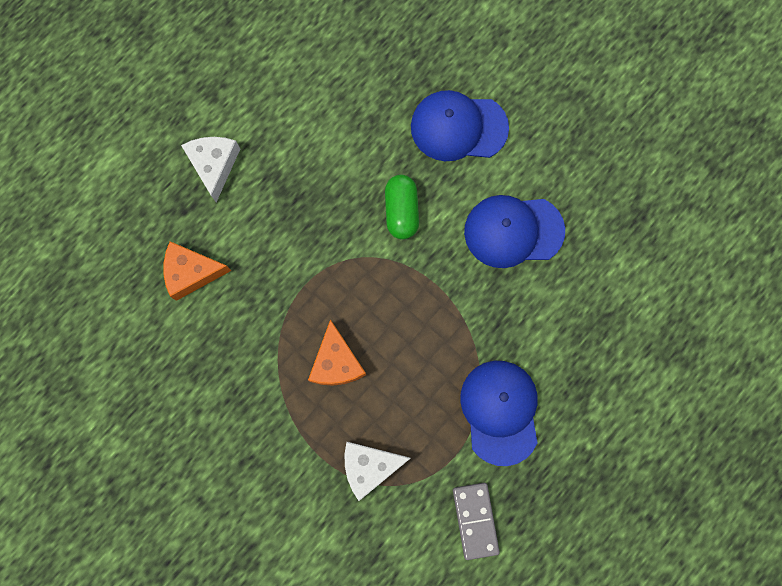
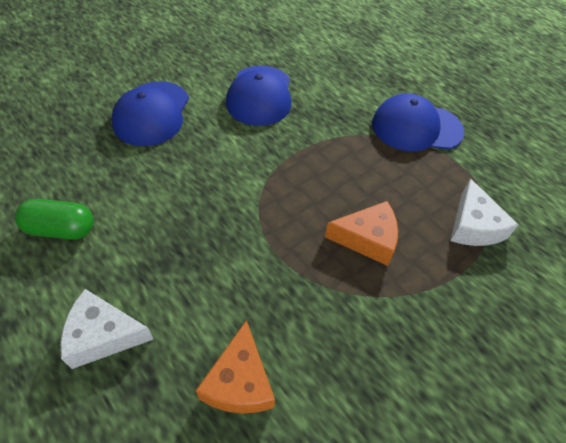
camera: 85 degrees left, 25 degrees down
(401, 211) = (220, 164): green capsule -> green capsule (61, 229)
(475, 520) = (512, 157): grey domino -> none

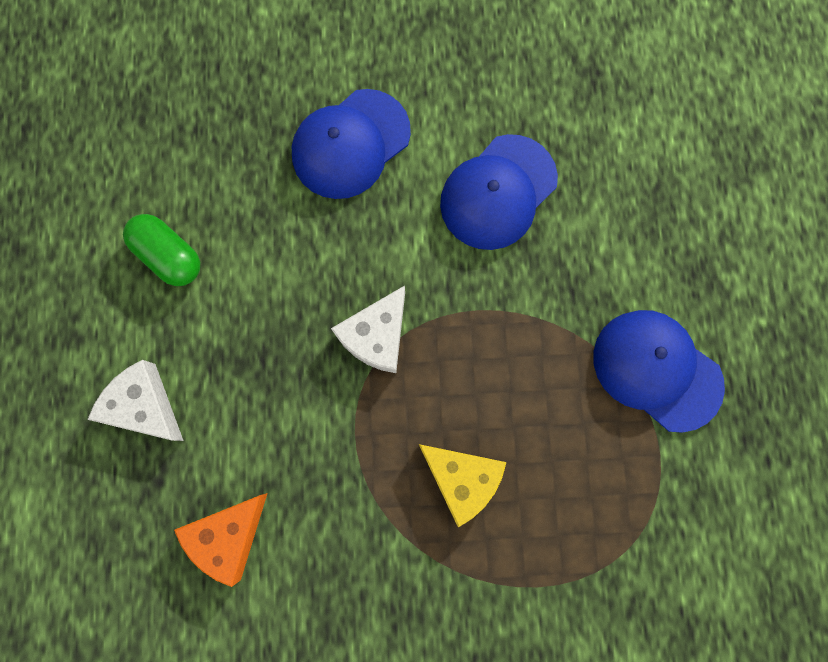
camera: 40 degrees right, 25 degrees up
(367, 239) = (461, 478): orange cheese -> yellow cheese
(473, 226) = (595, 546): white cheese -> white cheese (376, 336)

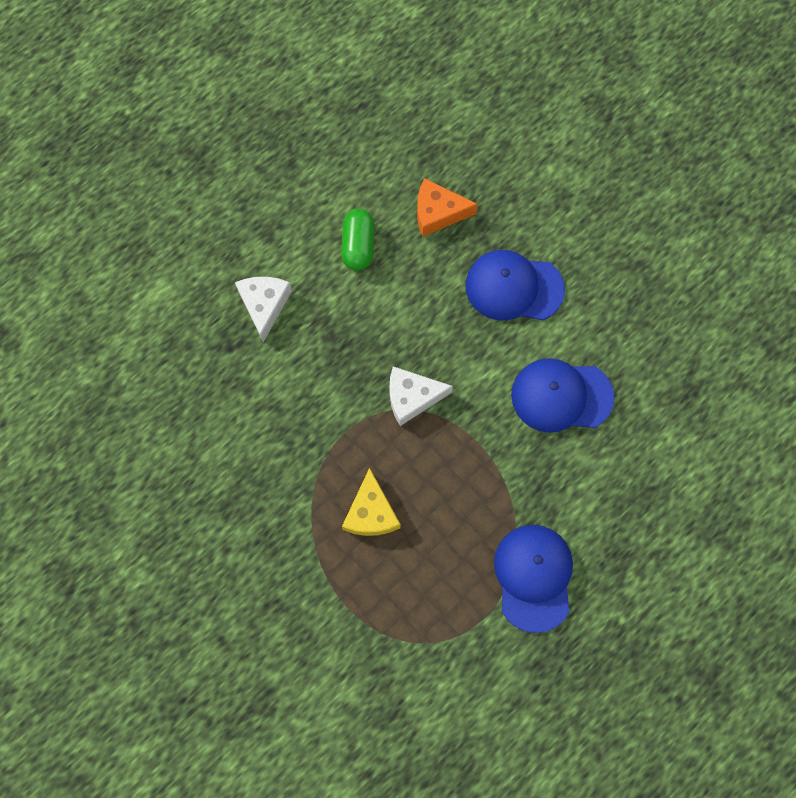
camera: 50 degrees right, 5 degrees down
(228, 535) = (233, 410): orange cheese -> orange cheese (438, 213)

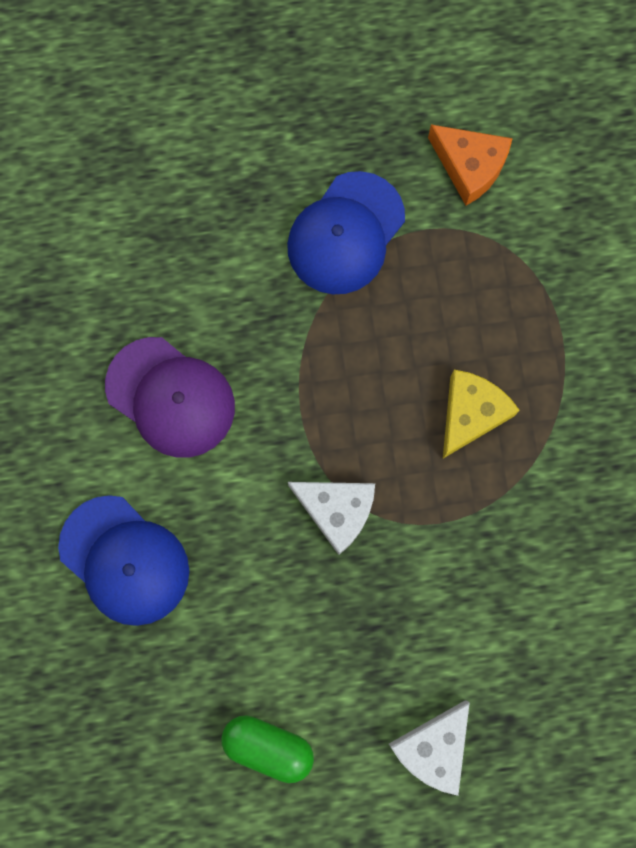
camera: 145 degrees left, 5 degrees up
(358, 246) = (268, 746): green capsule -> green capsule turned 75 degrees clockwise
(438, 213) = (141, 721): orange cheese -> orange cheese (470, 166)
(561, 396) = (171, 397): blue cap -> purple cap

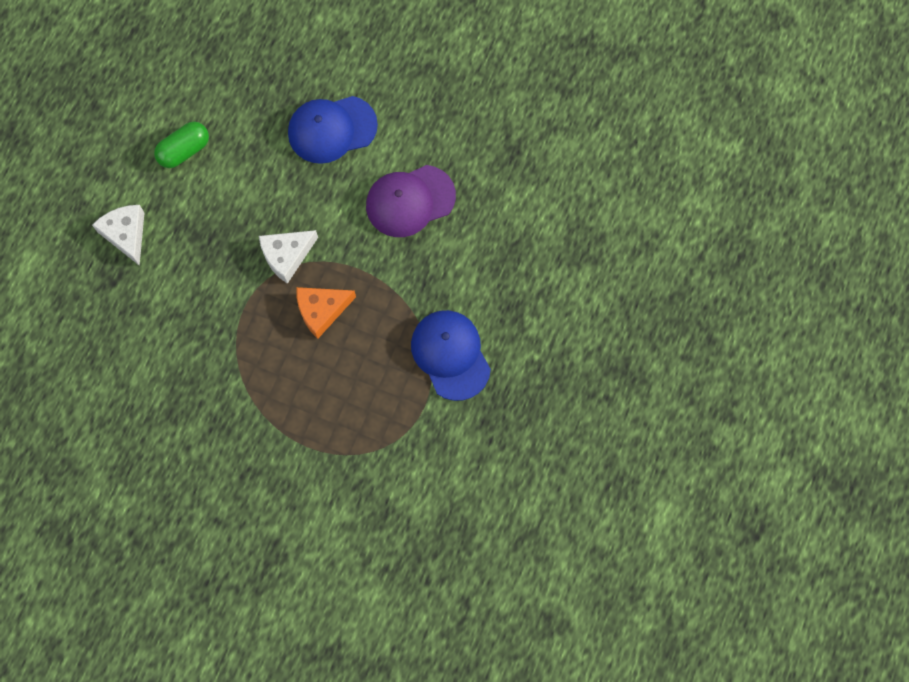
camera: 120 degrees right, 5 degrees down
(470, 166) = (449, 456): orange cheese -> orange cheese (322, 311)
(470, 414) = (295, 363): yellow cheese -> none

